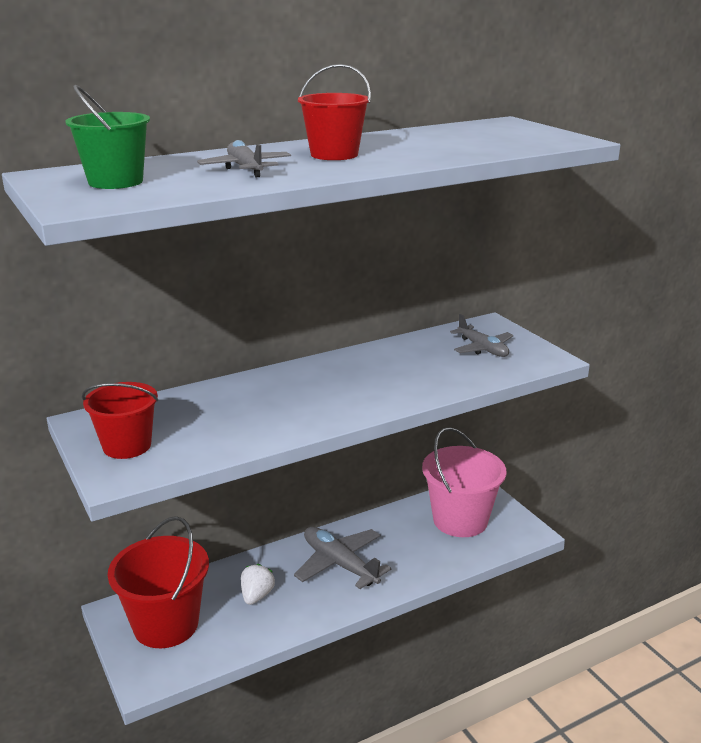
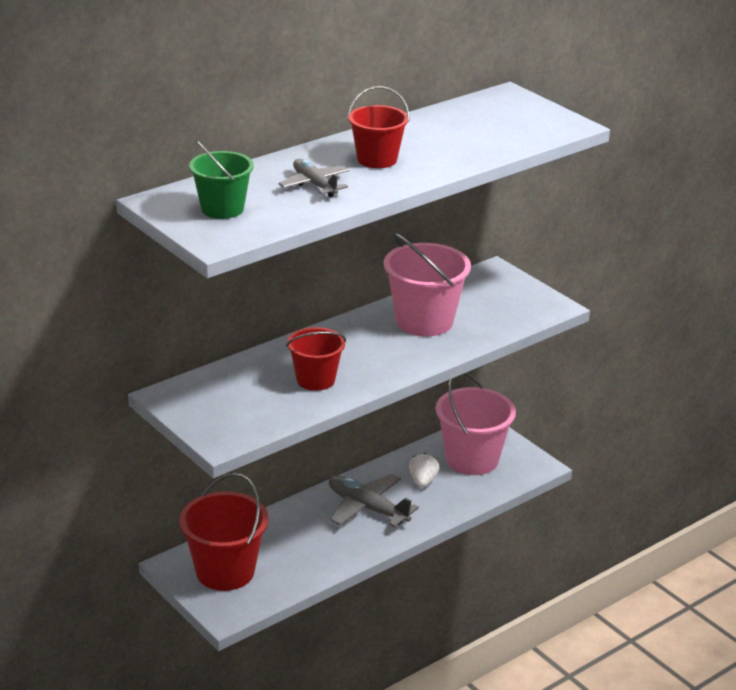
camera: 10 degrees left, 5 degrees up
(127, 446) = (215, 415): red bucket -> red bucket (315, 380)
(257, 596) = (299, 541): white strawberry -> white strawberry (423, 481)
(403, 365) = (424, 321): none -> pink bucket
(482, 349) = (492, 299): grey plane -> none

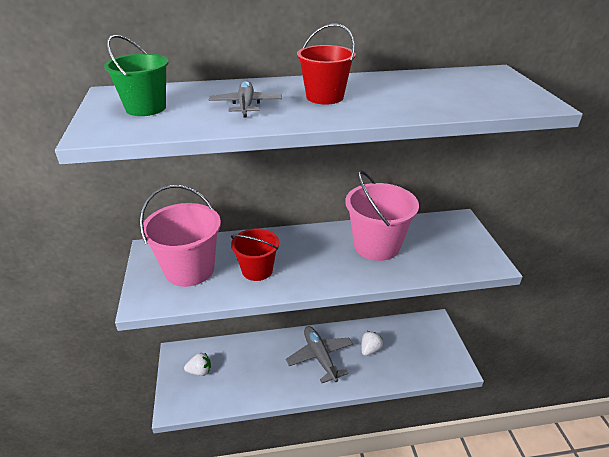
camera: 30 degrees right, 5 degrees up
(225, 571) = (200, 371): red bucket -> white strawberry
(472, 459) = (413, 344): pink bucket -> pink bucket (189, 269)

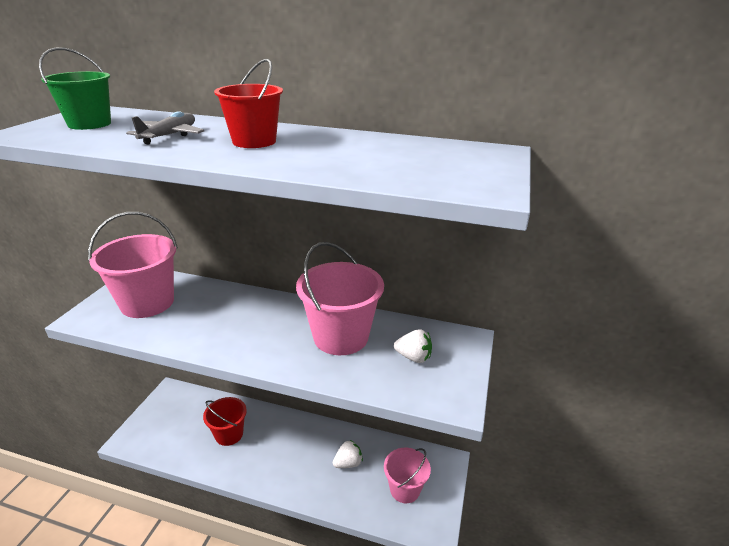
camera: 25 degrees right, 5 degrees down
(200, 371) = (174, 416): white strawberry -> white strawberry (413, 357)
(257, 270) = (201, 322): red bucket -> red bucket (229, 434)
(320, 357) = (291, 449): grey plane -> none
(421, 350) = (405, 489): none -> pink bucket

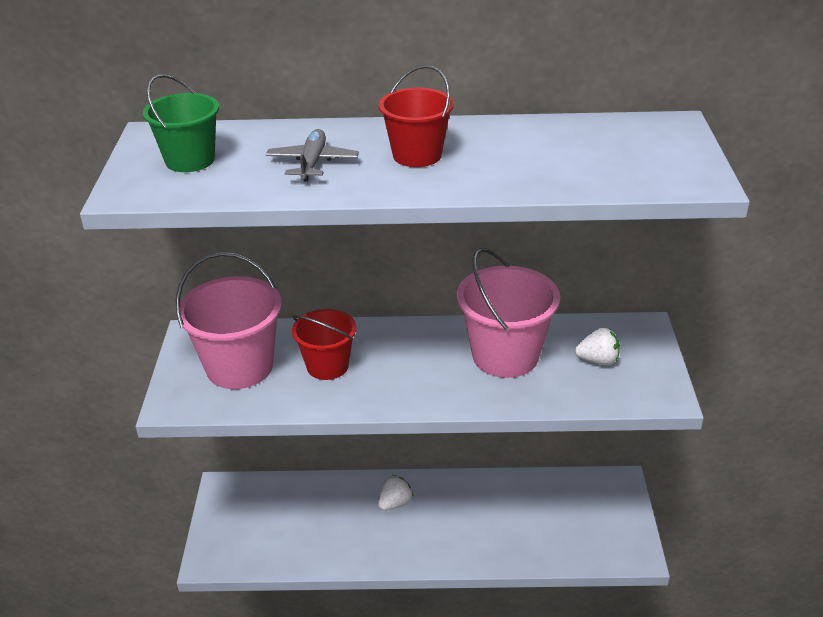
camera: 15 degrees left, 5 degrees up
(229, 434) = (339, 519): red bucket -> red bucket (327, 366)
(348, 463) = (506, 513): white strawberry -> white strawberry (395, 503)
(405, 489) = (585, 523): pink bucket -> none

